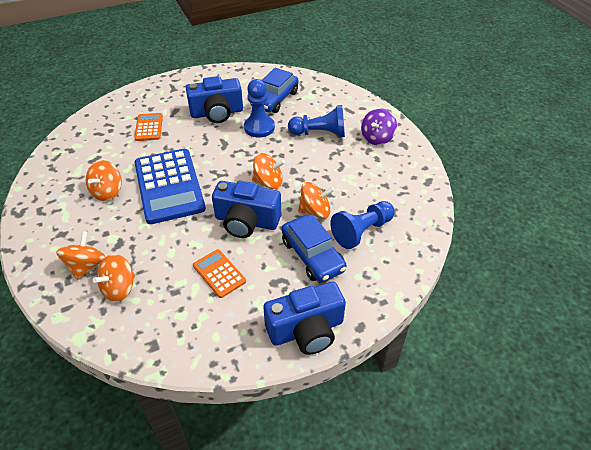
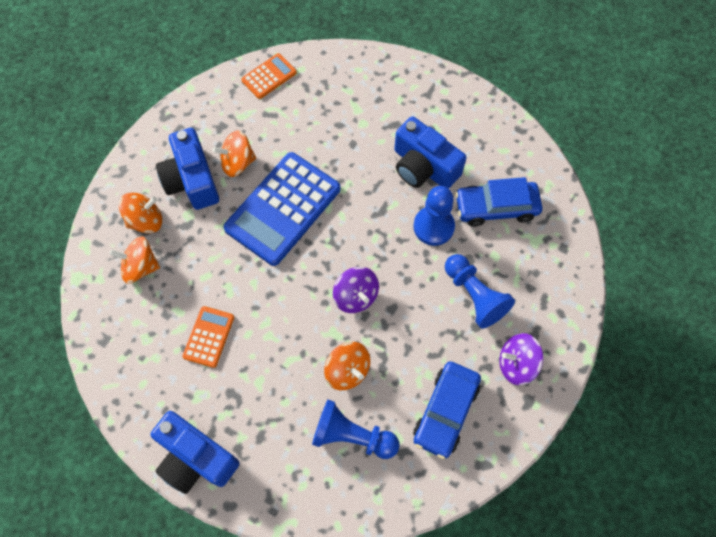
camera: 55 degrees right, 20 degrees up
(149, 127) = (349, 122): orange calculator -> orange calculator (269, 76)
(246, 221) = (287, 314): blue camera -> blue camera (192, 180)
(268, 182) = (356, 296): orange spinning top -> purple spinning top
(312, 255) = (286, 407): blue car -> blue car (446, 411)

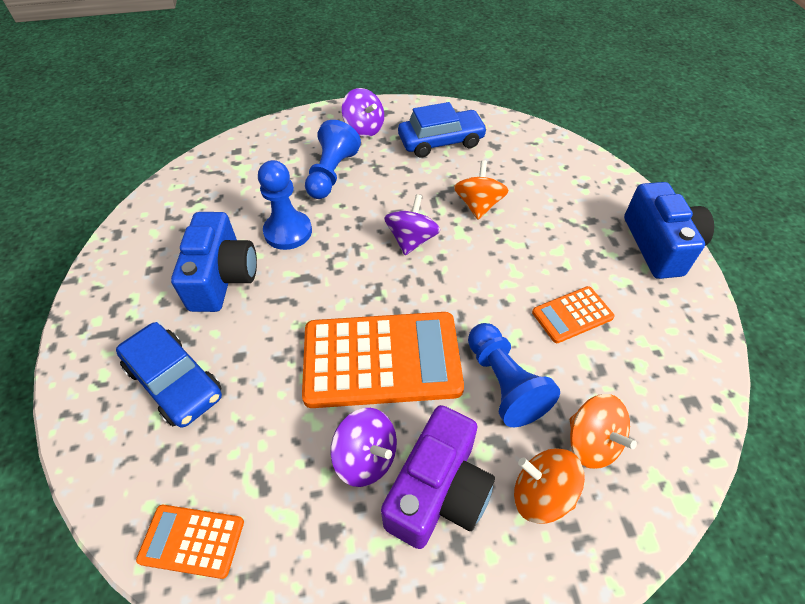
camera: 130 degrees left, 15 degrees down
(192, 180) = (438, 491): blue camera -> purple camera
(237, 163) = (366, 457): orange spinning top -> purple spinning top
(283, 209) = (381, 360): blue calculator -> orange calculator
(352, 436) = (519, 174): blue pawn -> blue pawn (504, 383)
(496, 208) = (229, 204): blue car -> blue car (175, 381)

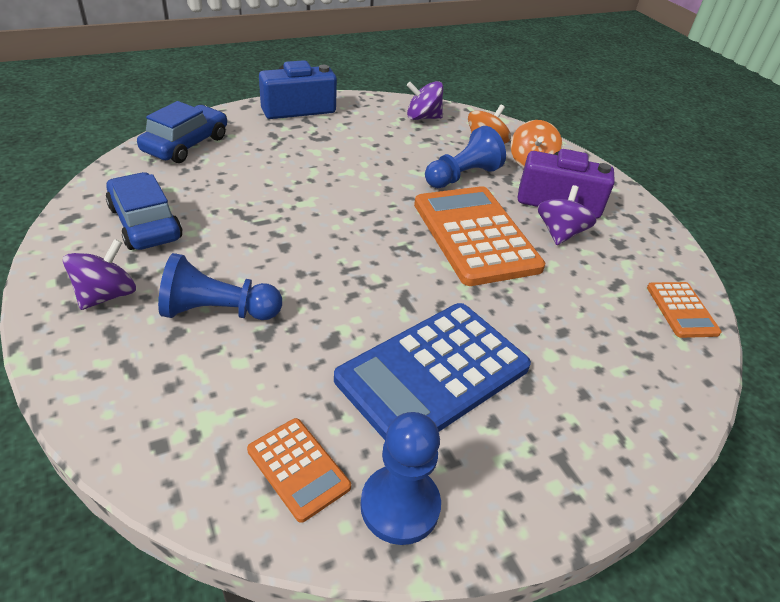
camera: 110 degrees left, 10 degrees down
(175, 381) = (577, 369): blue car -> blue car (186, 144)
(222, 277) = (433, 373): blue camera -> blue calculator
(288, 232) = (339, 331): blue pawn -> blue pawn (400, 506)
(412, 240) = (326, 231): purple spinning top -> purple spinning top (422, 117)
(478, 205) = (263, 192): orange spinning top -> none
(572, 315) = (384, 147): orange calculator -> orange calculator (298, 468)

